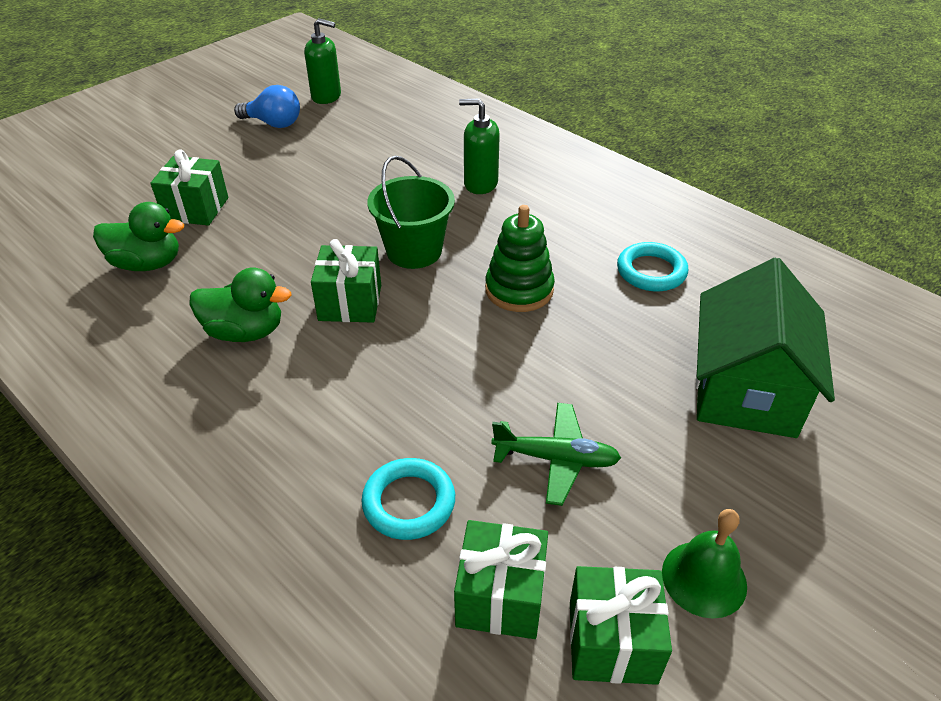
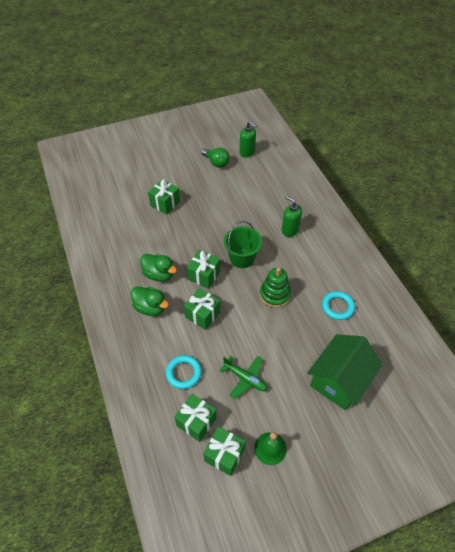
camera: 25 degrees right, 10 degrees up
(147, 264) = (136, 226): green duck -> green duck (150, 307)
(273, 124) = (216, 163): blue light bulb -> green light bulb
(388, 373) = (202, 315): none -> green gift

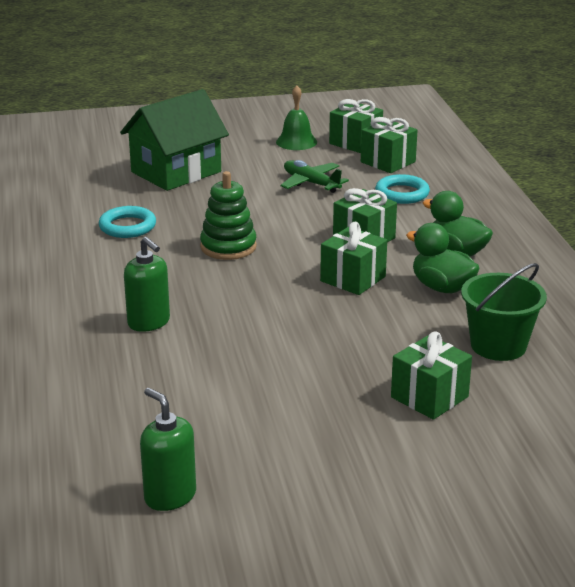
camera: 170 degrees left, 25 degrees down
(216, 163) = (273, 477): green light bulb -> none
(242, 258) = (270, 293): green bucket -> green bucket (498, 345)

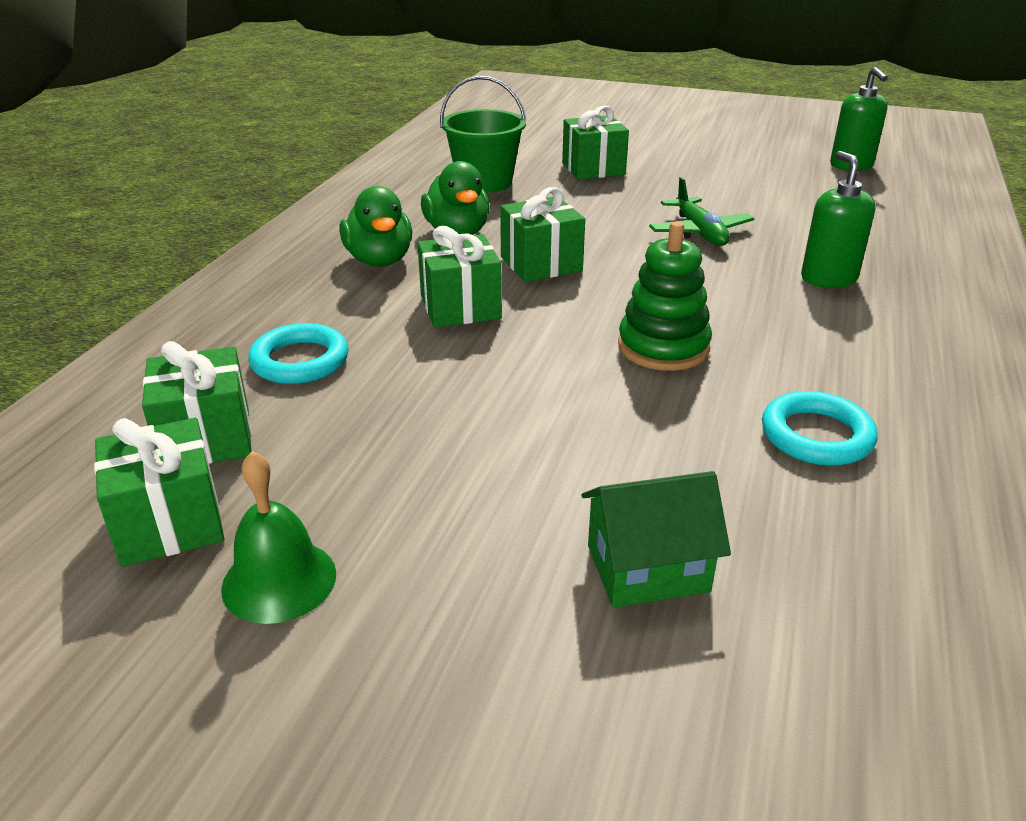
camera: 150 degrees left, 5 degrees up
(176, 172) = (647, 568): green house -> green house, size x0.57
(311, 183) = (407, 432): green plane -> green plane (700, 232)

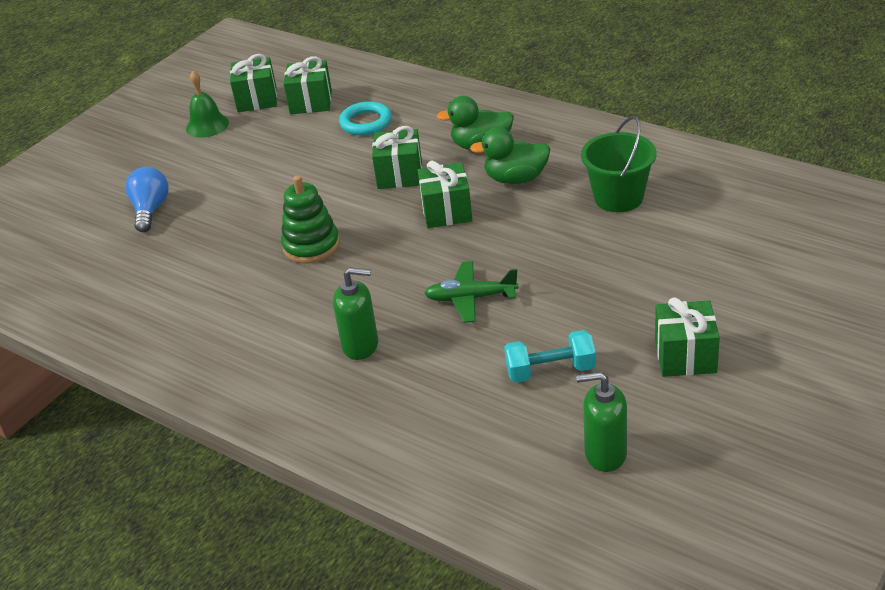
camera: 110 degrees right, 5 degrees up
(593, 169) = (638, 262): green gift -> green gift (685, 356)
(647, 568) = (151, 210): green house -> blue light bulb
(775, 190) = (550, 371): none -> turquoise dumbbell
(816, 436) = (197, 282): turquoise ring -> none

